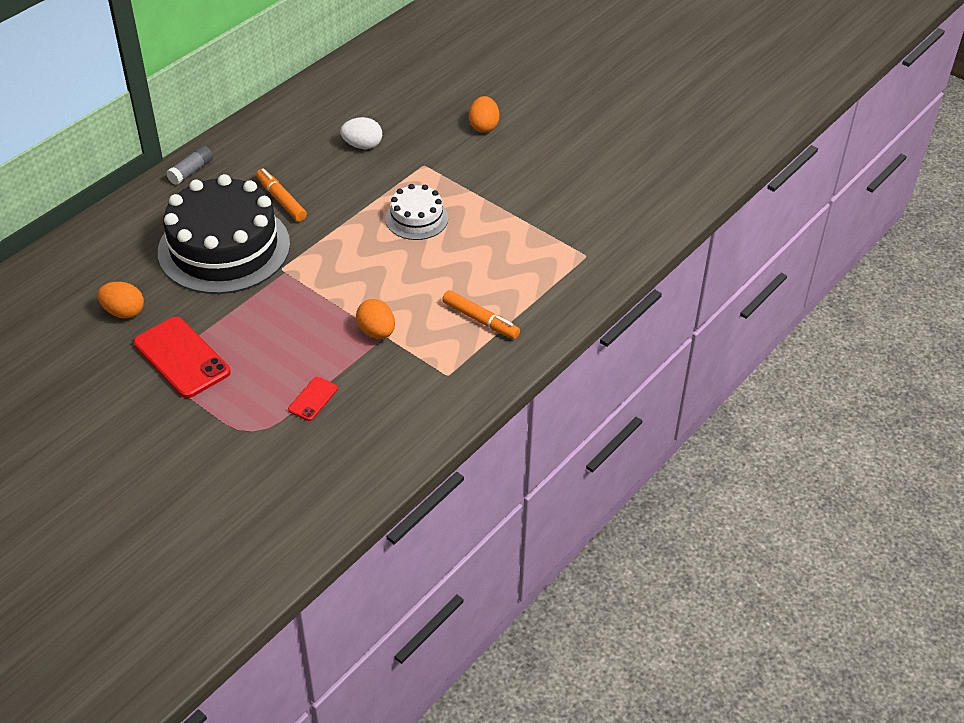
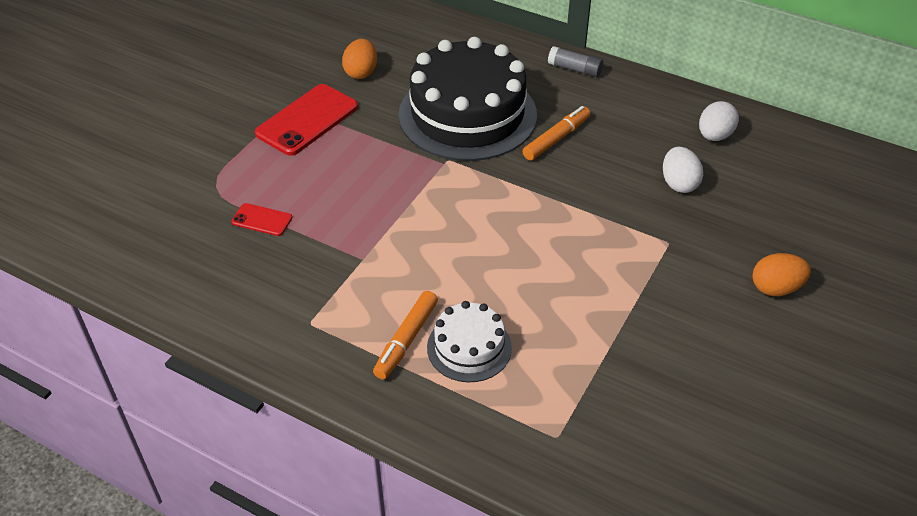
camera: 80 degrees right, 0 degrees up
(315, 114) = (714, 136): none -> white egg
(376, 332) = (368, 251): orange egg -> none
(416, 218) = (567, 252): white cake -> white cake (469, 347)

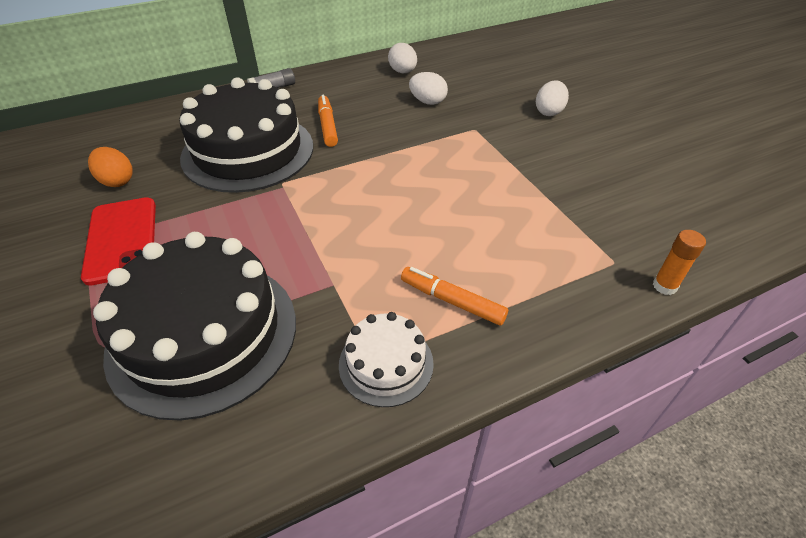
camera: 55 degrees left, 0 degrees up
(262, 220) = (203, 334): red phone -> black cake
(406, 340) = (452, 301): orange marker -> orange marker turned 150 degrees clockwise
(469, 347) = (491, 267): white cake -> white cake (386, 363)
(557, 488) = (664, 286): none -> orange glue stick
(775, 288) = (549, 112): orange egg -> white egg

